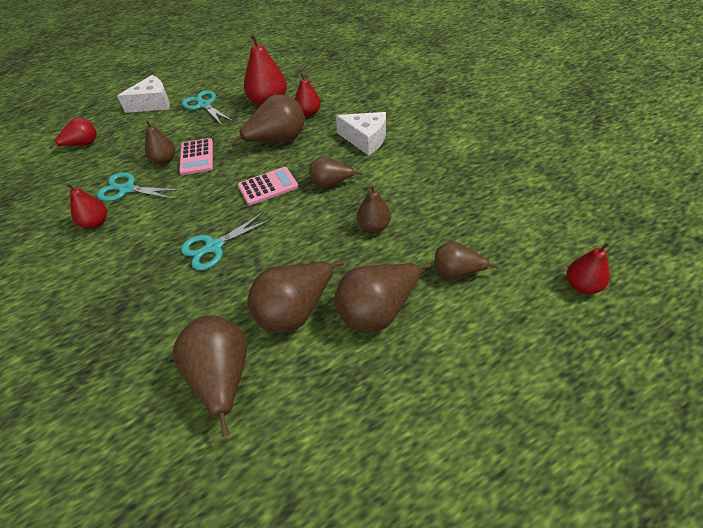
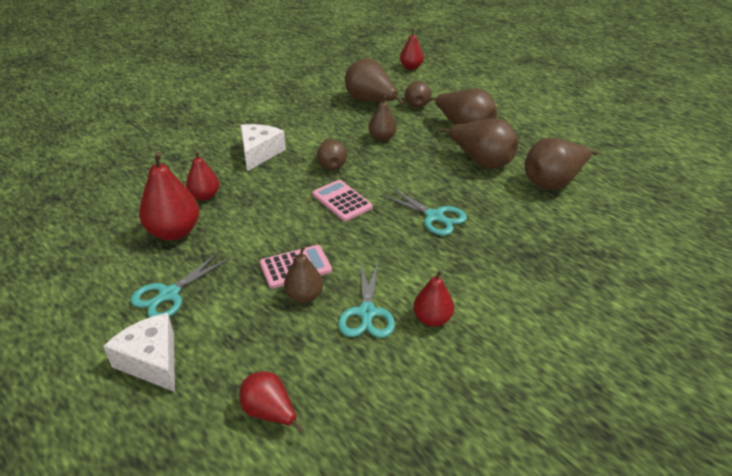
camera: 105 degrees left, 10 degrees down
(277, 141) = (261, 209): brown pear -> brown pear (370, 102)

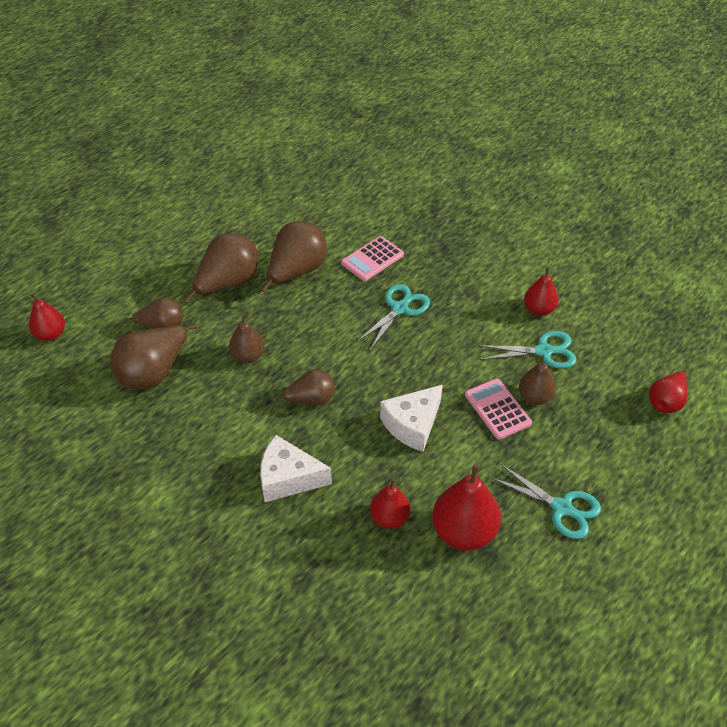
camera: 95 degrees left, 10 degrees up
(152, 361) = (646, 497): white cheese -> white cheese (412, 425)
(342, 201) = (383, 383): pink calculator -> pink calculator (372, 259)
(553, 182) = (331, 224): brown pear -> none

